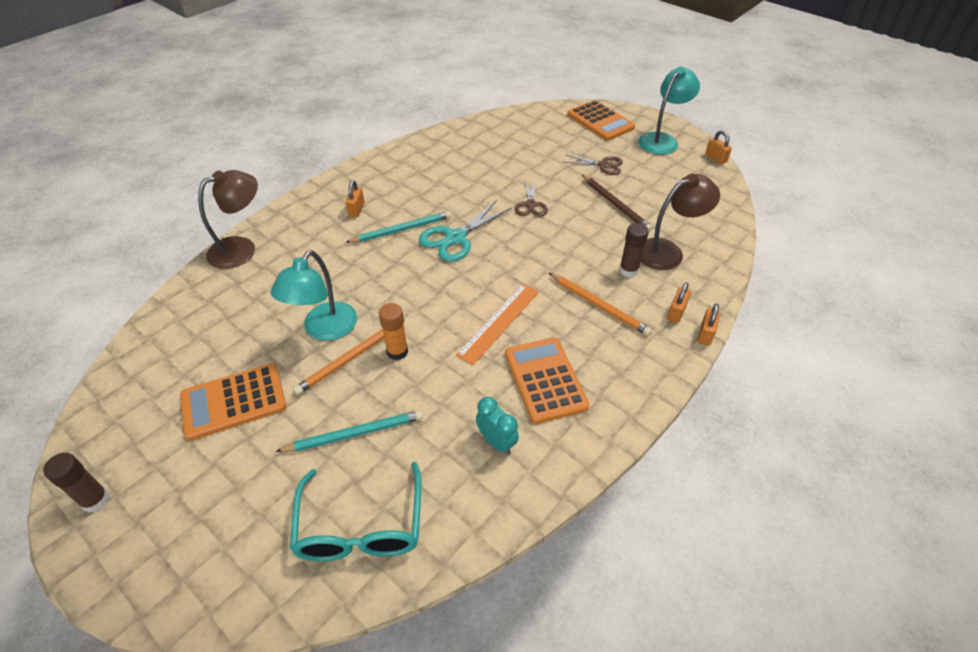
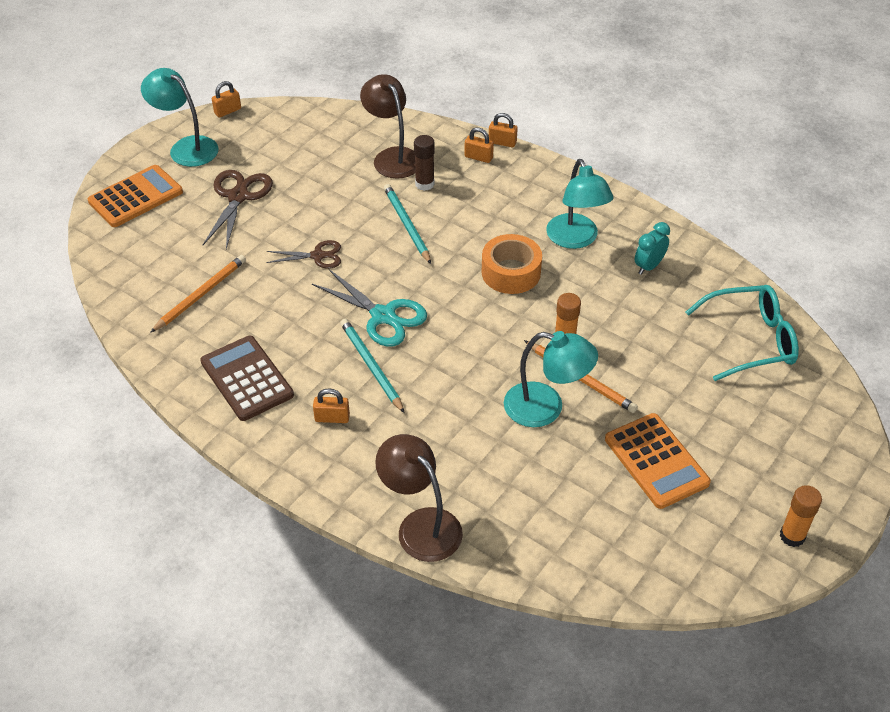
camera: 95 degrees left, 0 degrees up
(96, 500) = (792, 536): brown glue stick -> orange glue stick
(355, 433) = (666, 359): turquoise pencil -> turquoise pencil (406, 225)
(406, 172) = (246, 379): none -> brown calculator
(499, 322) = (511, 272): orange ruler -> orange tape
(545, 380) = (575, 239): orange calculator -> turquoise lamp
(599, 306) = (477, 205): orange pencil -> orange pencil (201, 295)
(603, 165) = (238, 197): brown scissors -> brown scissors, size x1.59
(615, 204) = (316, 189): brown pencil -> none

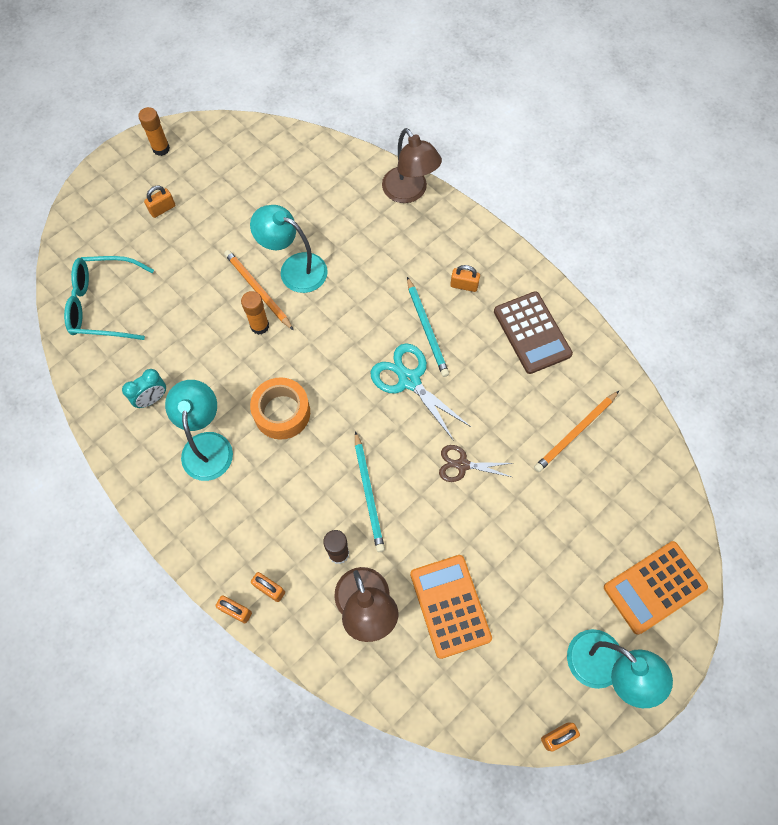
camera: 170 degrees left, 20 degrees up
(238, 197) = (542, 568): brown scissors -> none
(656, 461) = (228, 213): orange calculator -> orange calculator (450, 606)
(743, 454) = (162, 209): none -> orange padlock

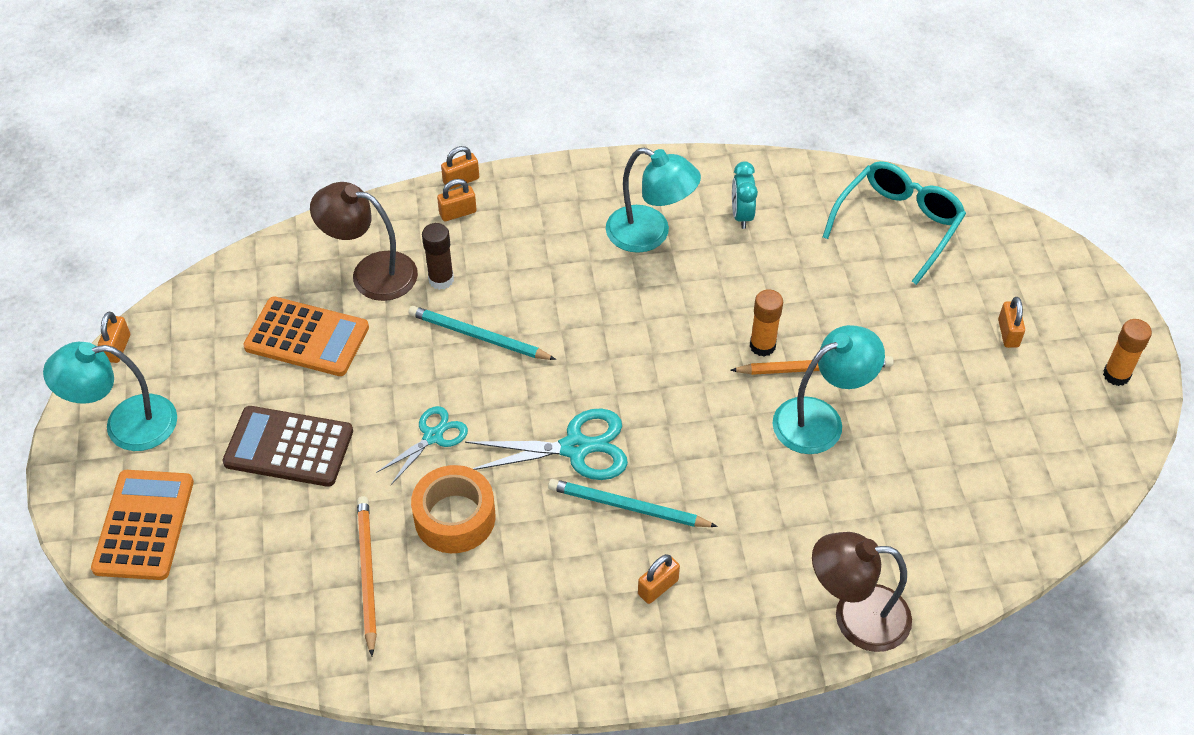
camera: 125 degrees right, 15 degrees down
(282, 412) = (634, 312): orange tape -> orange tape (455, 517)
(462, 465) = (433, 436): brown scissors -> turquoise scissors
(532, 333) = (529, 619): brown calculator -> brown calculator (289, 447)

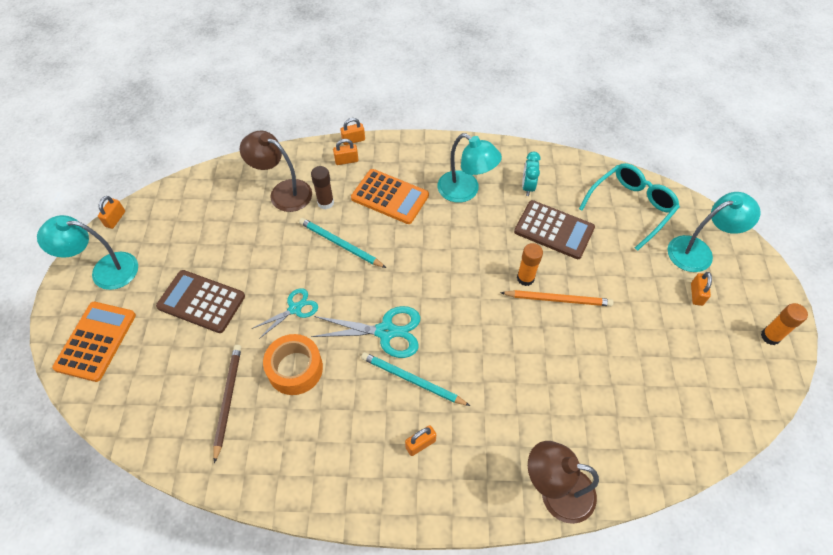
camera: 10 degrees right, 5 degrees up
(307, 337) = (232, 229): orange calculator -> orange calculator (390, 197)
(367, 573) = (228, 400): orange pencil -> brown pencil
(791, 272) = (554, 230): none -> brown calculator
(820, 419) = (556, 337): turquoise lamp -> turquoise lamp (698, 251)

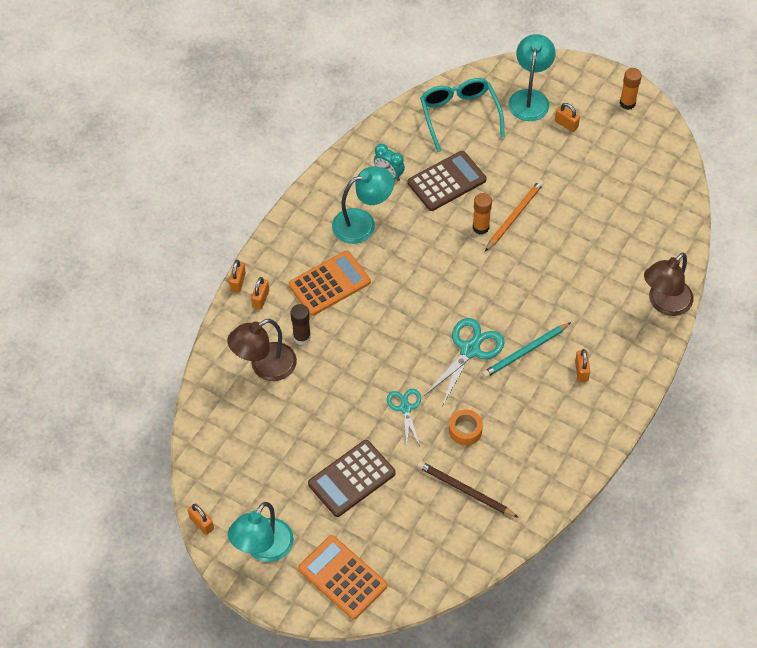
camera: 60 degrees left, 0 degrees up
(295, 369) = (465, 430): orange tape -> orange tape, size x0.64
(340, 244) = (358, 345): turquoise pencil -> none

